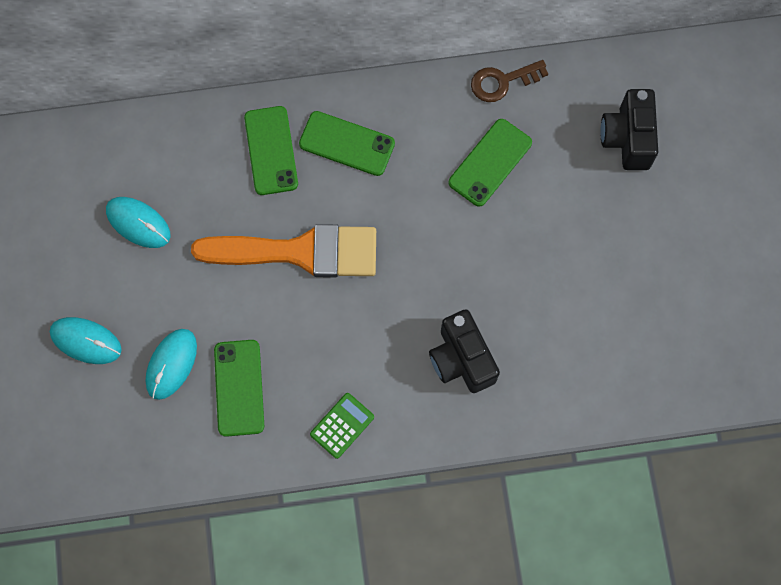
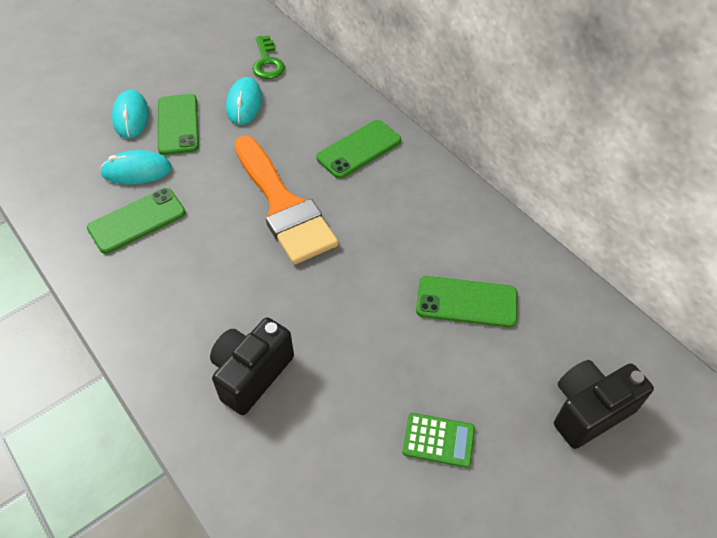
camera: 60 degrees right, 20 degrees down
(87, 171) = (267, 62): none -> green key
(342, 425) = (135, 308): green calculator -> green calculator (438, 440)
(347, 143) = (402, 192): green phone -> green phone (178, 124)
(502, 82) = (551, 274): brown key -> none

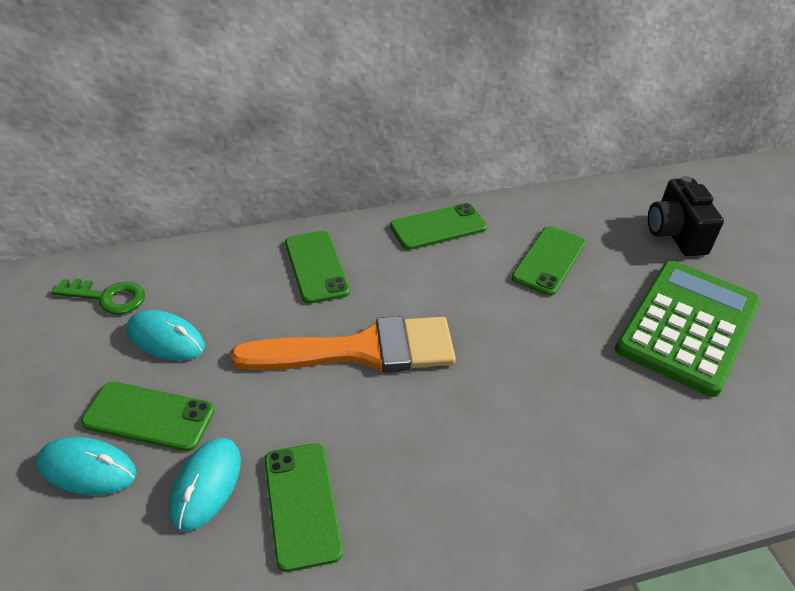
camera: 70 degrees left, 10 degrees down
(252, 374) = (585, 441): black camera -> none
(438, 440) = (688, 326): green calculator -> green calculator, size x2.45
(460, 208) = (438, 227): none -> green phone

